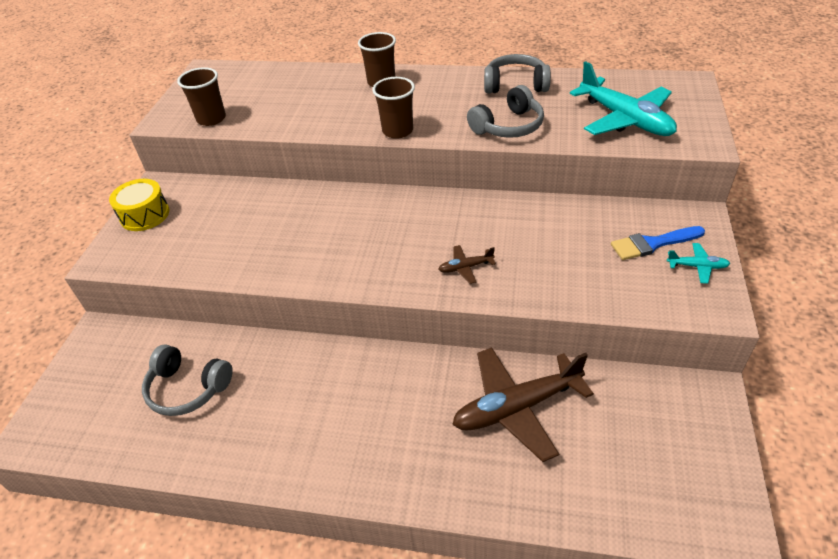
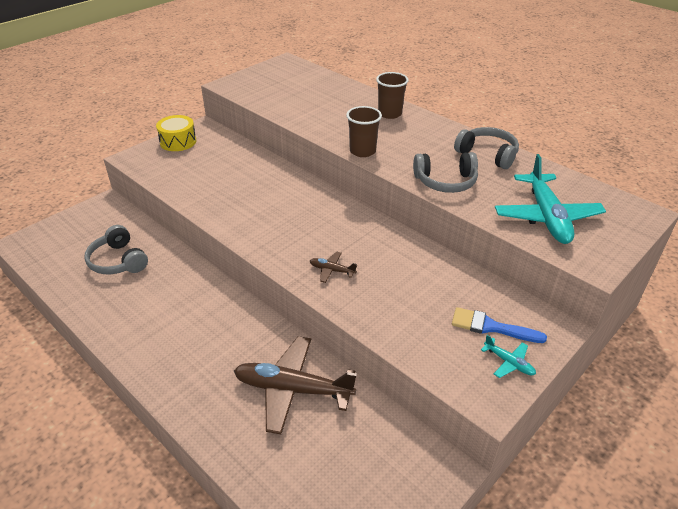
camera: 30 degrees right, 5 degrees down
(211, 119) = (256, 94): brown cup -> none

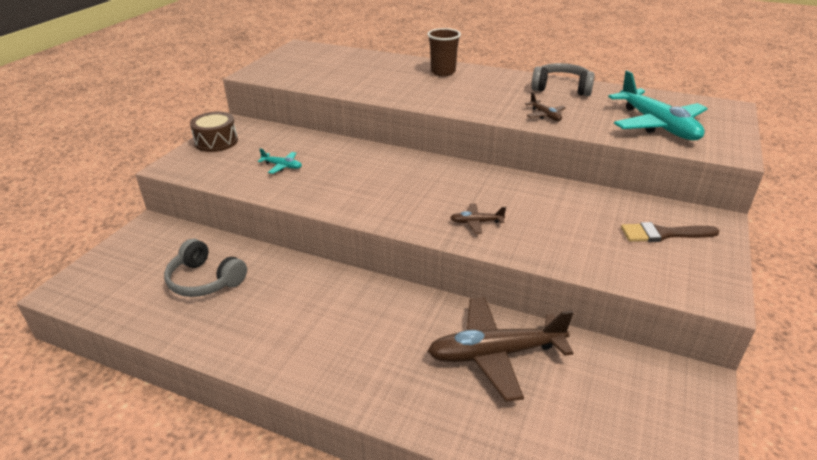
camera: 20 degrees left, 5 degrees down
(178, 142) = (216, 142): yellow drum -> brown drum
(362, 151) = (444, 105): brown cup -> none
(445, 182) = (545, 115): grey headphones -> brown plane
(491, 327) = (663, 234): blue brush -> brown brush
(509, 362) = (704, 259): turquoise plane -> turquoise plane (282, 166)

